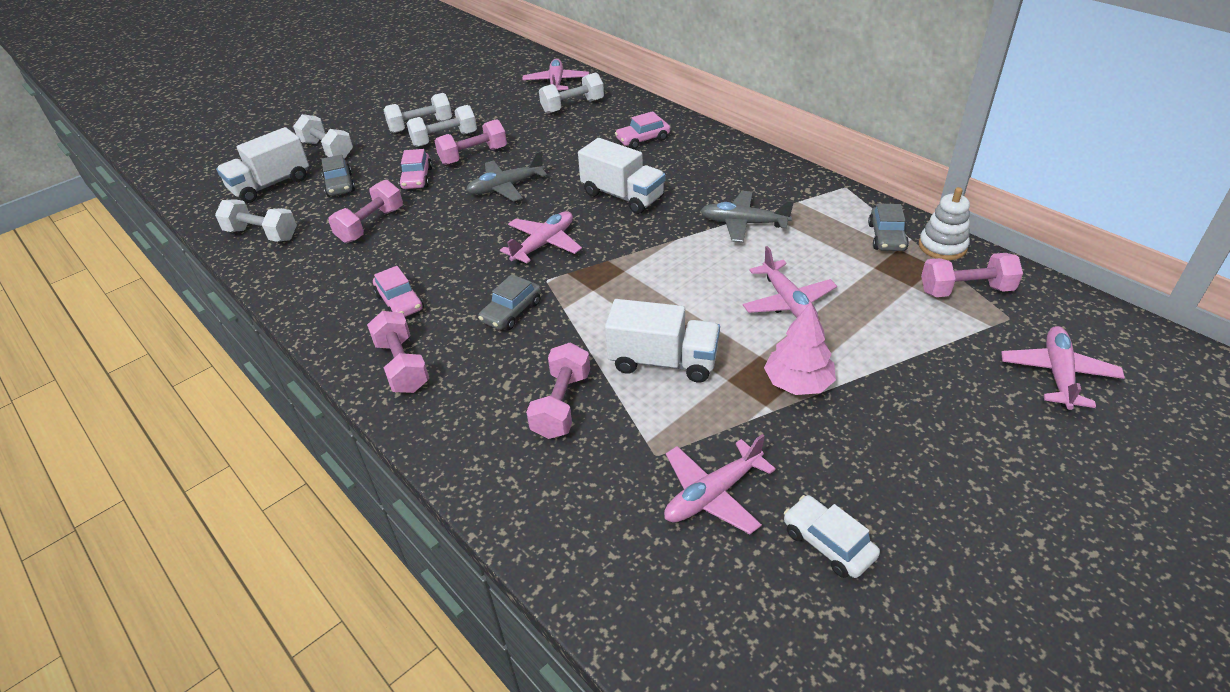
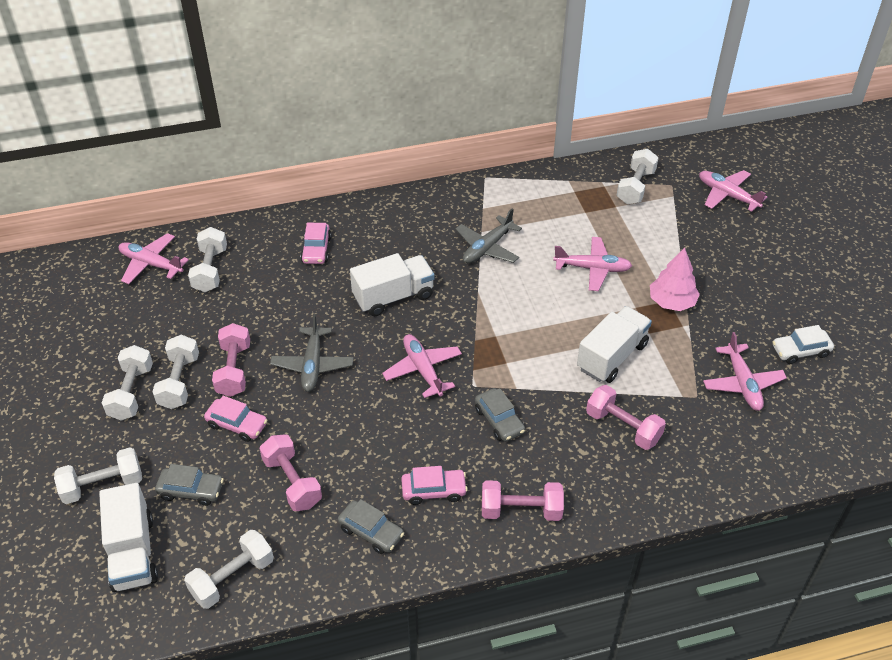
camera: 65 degrees left, 5 degrees up
(886, 237) = (558, 190): grey car -> grey car (371, 532)
(942, 246) = (586, 172): white stacking toy -> none
(966, 290) = (635, 187): pink dumbbell -> white dumbbell

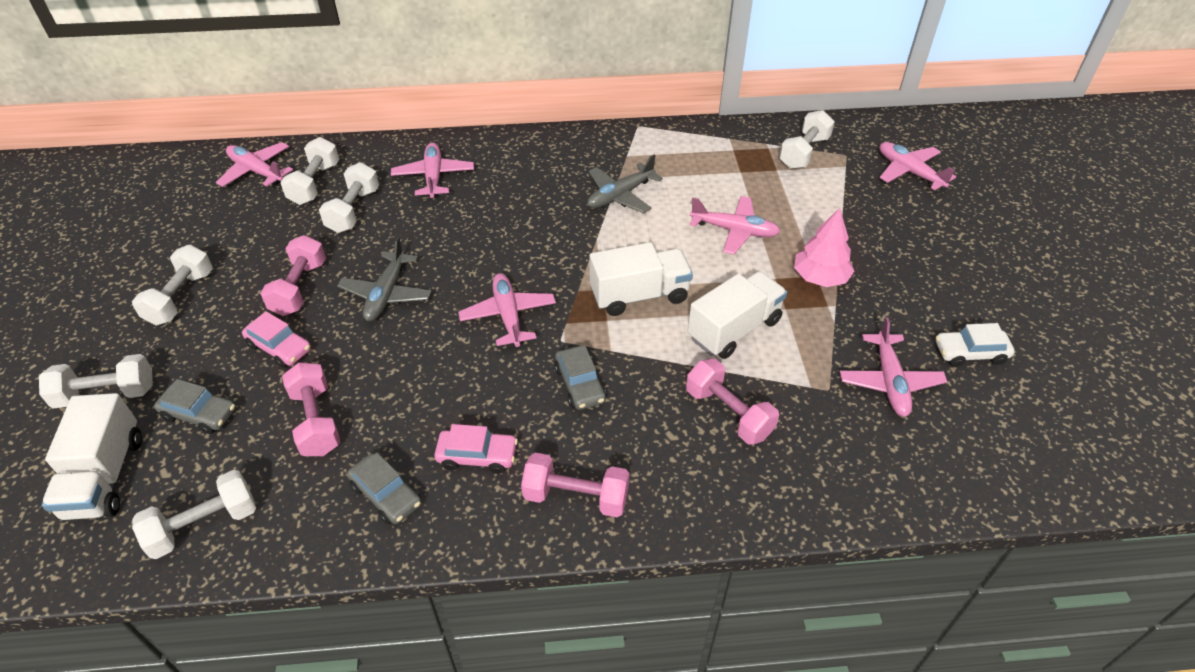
camera: 10 degrees right, 0 degrees up
(179, 382) = (236, 293): white dumbbell -> white dumbbell (353, 211)
(316, 249) = (433, 177): pink car -> pink plane
(393, 297) = (500, 234): white truck -> white truck (639, 295)

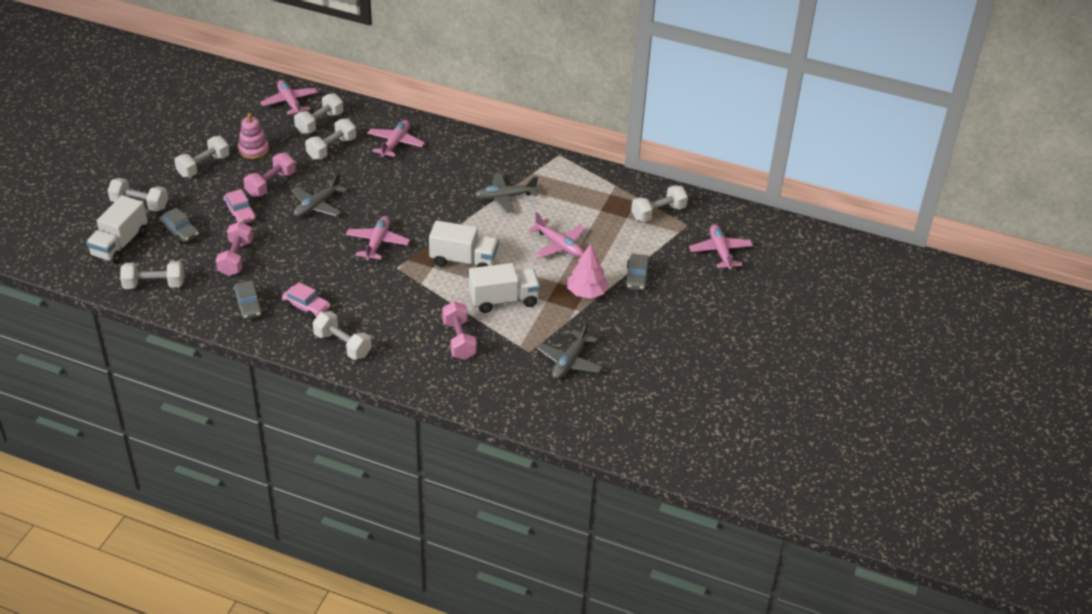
camera: 25 degrees right, 5 degrees down
(243, 249) = (253, 150): none -> pink stacking toy
(576, 497) = (342, 345): pink dumbbell -> white dumbbell
(580, 384) = (388, 294): grey car -> grey car (637, 278)
(889, 382) = (569, 362): pink plane -> grey plane
(970, 353) = (636, 367): white car -> none

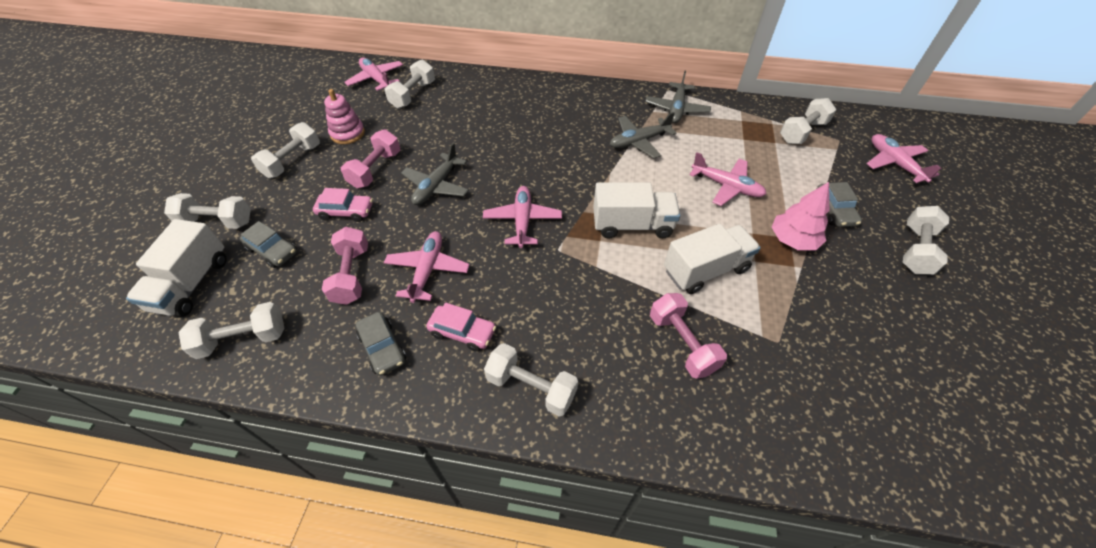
camera: 10 degrees left, 10 degrees up
(240, 213) = (346, 212): pink car -> pink car turned 45 degrees counterclockwise
(331, 148) = (433, 119): white dumbbell -> white dumbbell (916, 250)
(395, 143) = (499, 103): pink plane -> pink plane (427, 270)
(569, 362) = (837, 347): grey plane -> grey plane (676, 109)

